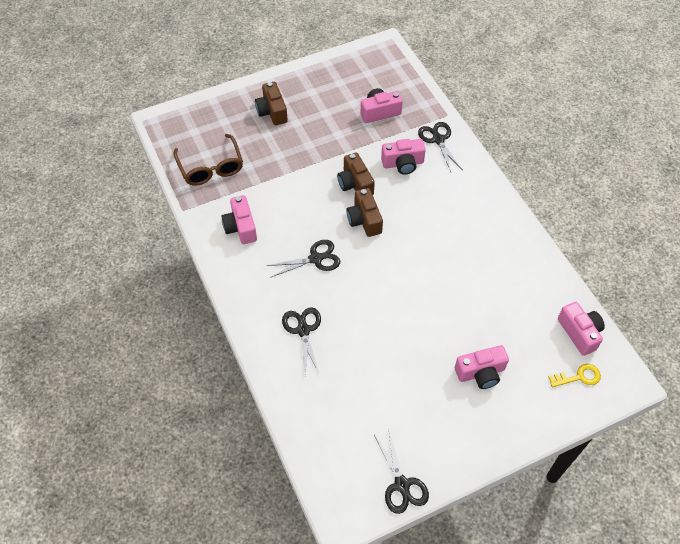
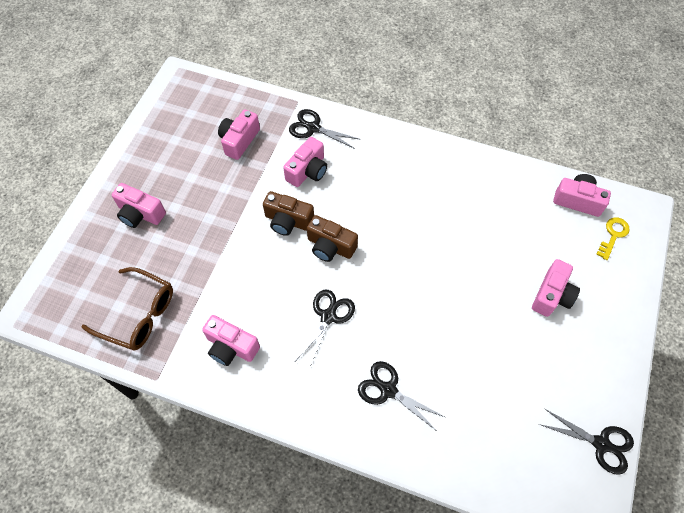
camera: 45 degrees left, 5 degrees up
(272, 111) = (140, 214): brown camera -> pink camera

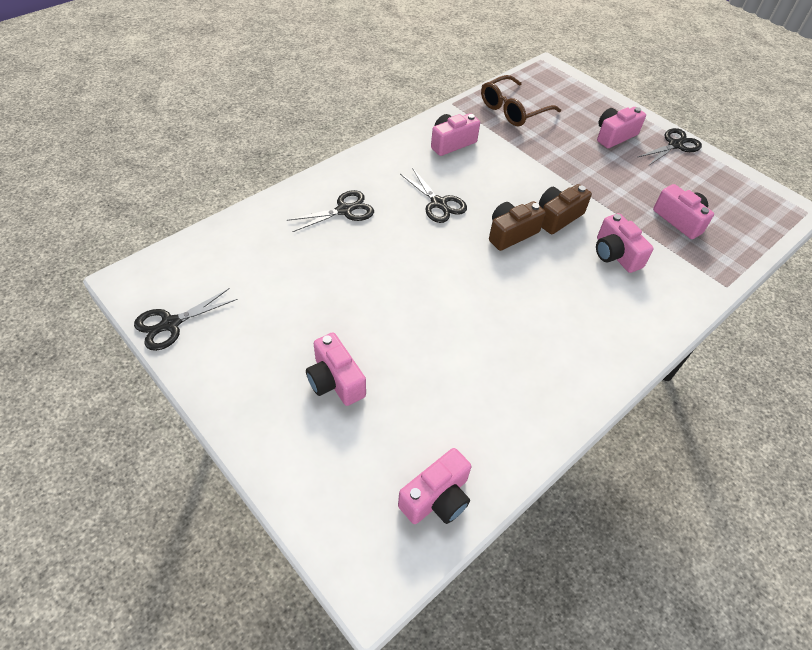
camera: 115 degrees right, 10 degrees down
(313, 128) = (677, 283): black scissors -> black scissors (675, 145)
(613, 235) = (361, 505): yellow key -> none

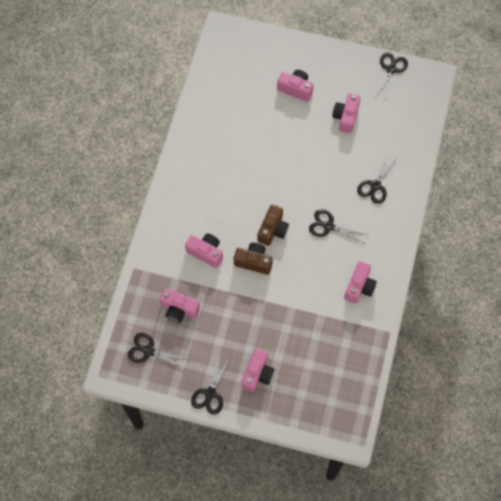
camera: 150 degrees right, 15 degrees up
(437, 498) = (218, 69): pink camera -> pink camera (346, 117)
(513, 110) = (343, 355): brown glasses -> none
(558, 217) = (253, 262): brown camera -> brown camera turned 90 degrees counterclockwise
(735, 204) = (149, 351): none -> black scissors

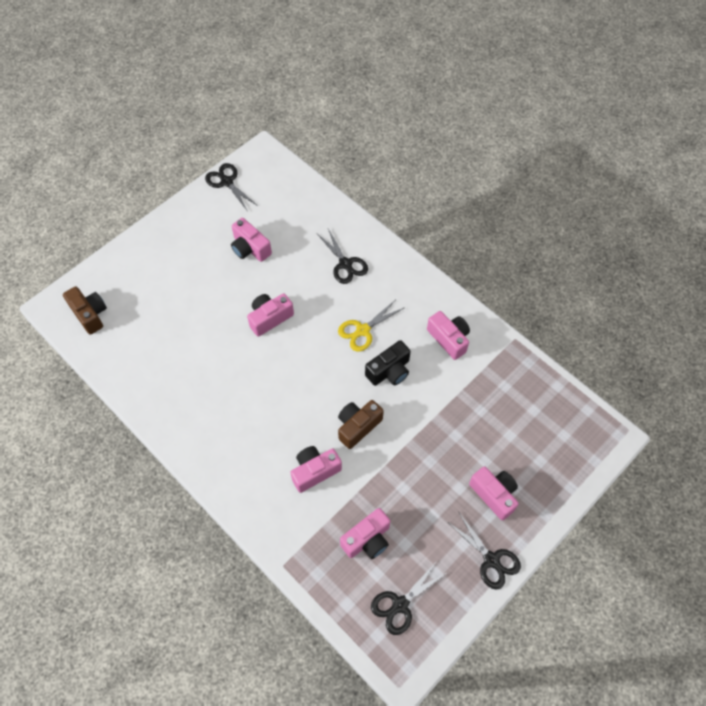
camera: 60 degrees left, 5 degrees down
(273, 230) = (332, 386): brown camera -> brown camera (90, 314)
(295, 89) = (183, 275): pink camera -> pink camera (270, 318)
(308, 260) = (389, 371): none -> black camera
(328, 226) = (363, 330): black scissors -> yellow scissors

